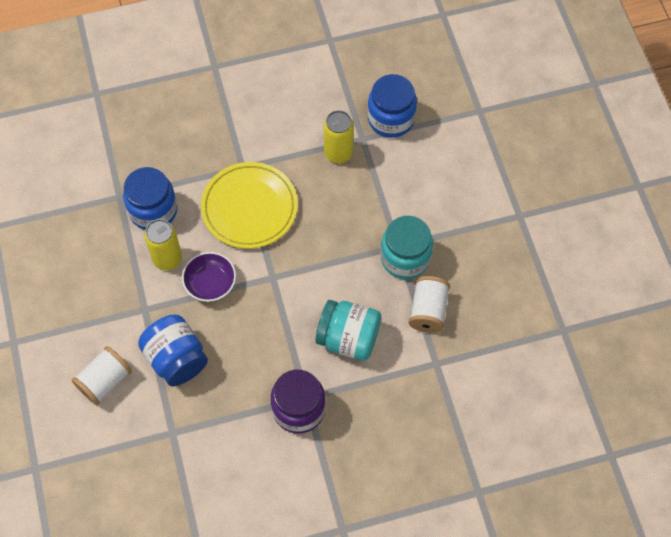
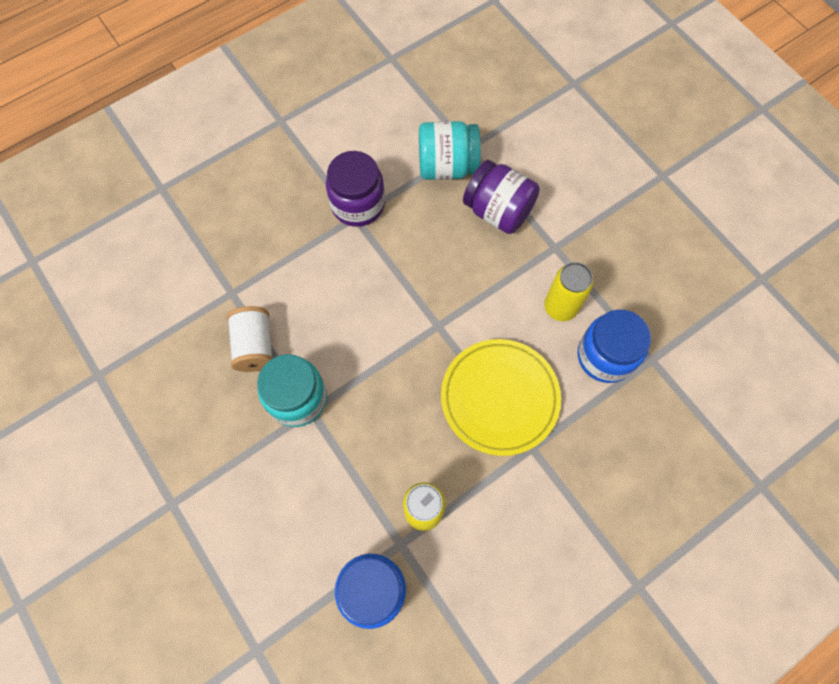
camera: 160 degrees right, 5 degrees up
(105, 381) = (555, 169): white spool -> none
(176, 359) = (498, 211): blue jar -> purple jar
(210, 283) = (501, 297): purple bowl -> none
(348, 338) = (332, 288): turquoise jar -> turquoise jar (447, 166)

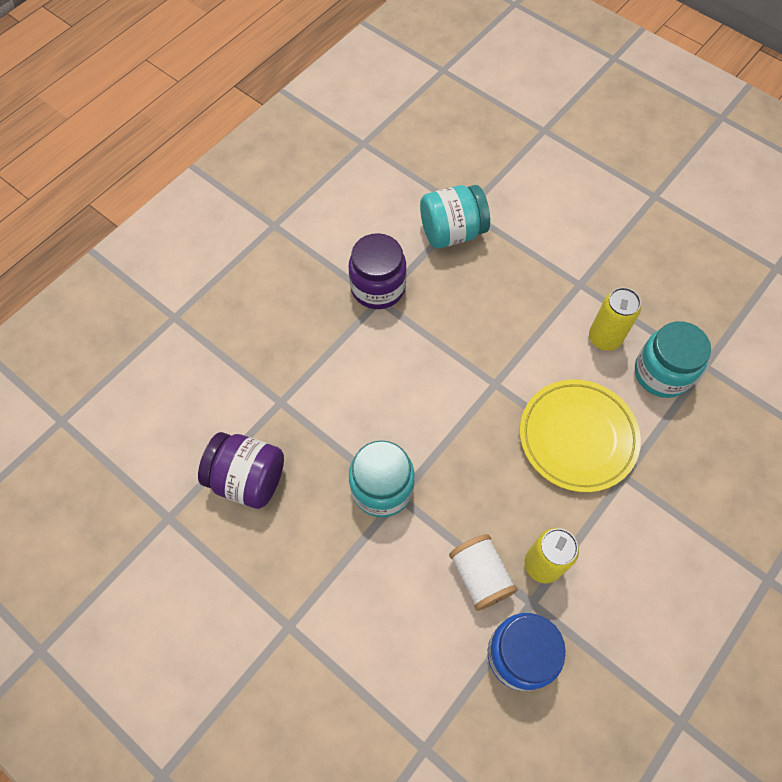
camera: 15 degrees left, 5 degrees down
(255, 346) = (321, 448): white spool -> white spool (480, 576)
(498, 211) = (515, 263): purple jar -> purple jar (248, 479)
(605, 356) = (662, 373): blue jar -> turquoise jar

